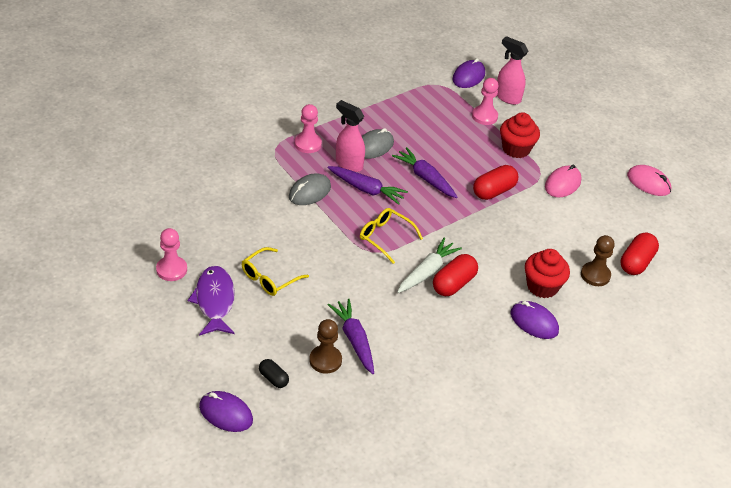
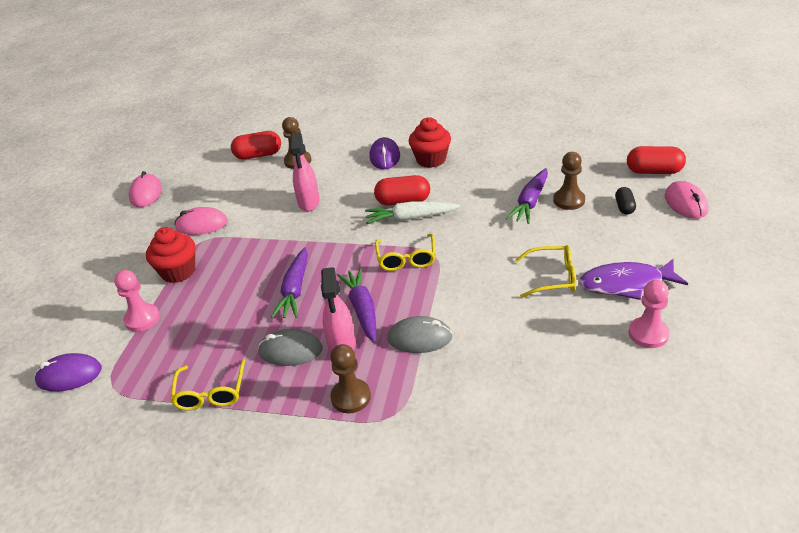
camera: 125 degrees left, 5 degrees down
(214, 301) = (626, 284): purple fish -> purple fish turned 45 degrees clockwise
(226, 413) = (685, 203): purple mouse -> pink mouse
(308, 144) = (351, 397): pink pawn -> brown pawn
(383, 108) = (210, 393): none -> yellow glasses
(494, 191) = (260, 247): red capsule -> red capsule (654, 171)
(507, 97) = (87, 326): pink spray bottle -> pink spray bottle (309, 203)
(542, 286) = (344, 171): red cupcake -> red cupcake (431, 159)

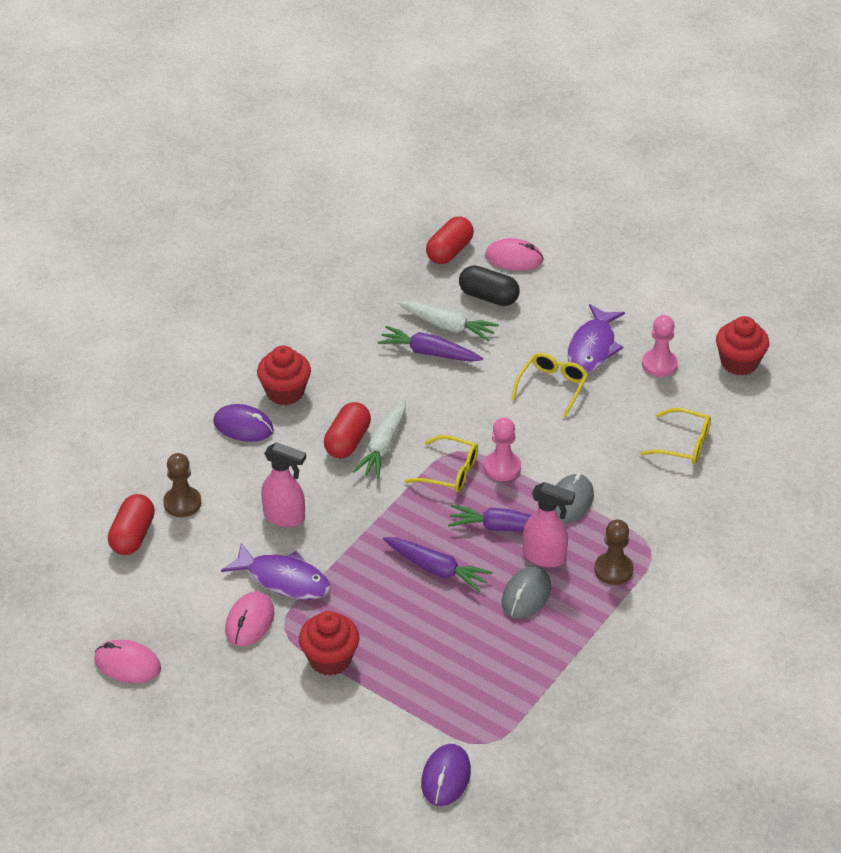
camera: 70 degrees left, 5 degrees up
(142, 319) = (393, 704): pink pawn -> pink pawn (502, 467)
(210, 393) = (546, 666): yellow glasses -> yellow glasses (683, 444)
(248, 224) = (284, 580): none -> purple fish
(530, 202) = (429, 352): purple carrot -> purple carrot turned 150 degrees clockwise
(569, 200) = (448, 326): brown pawn -> white carrot
(624, 207) = (488, 297): black capsule -> black capsule, size x1.69
(712, 392) = (739, 363): none -> red cupcake

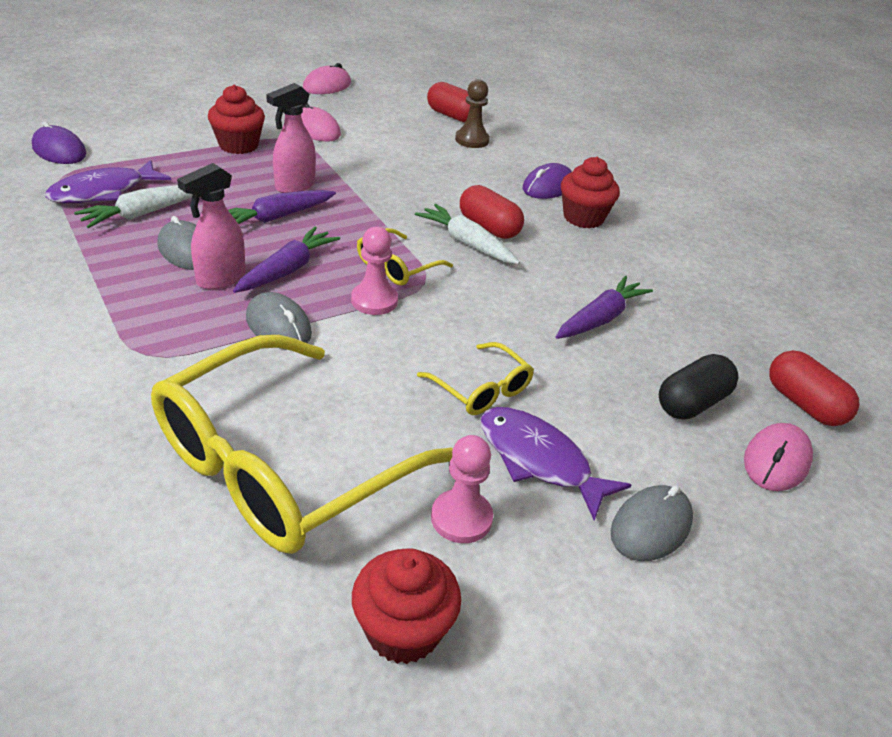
camera: 110 degrees right, 5 degrees down
(284, 580) = (344, 152): purple fish -> purple fish (103, 192)
(285, 517) = (415, 172): pink spray bottle -> pink spray bottle (294, 186)
(448, 326) = (644, 348): white carrot -> white carrot (143, 214)
(606, 297) = (650, 526): none -> grey mouse
(613, 570) = (150, 315): brown pawn -> none
(683, 444) = (281, 465): yellow glasses -> yellow glasses, size x2.32

